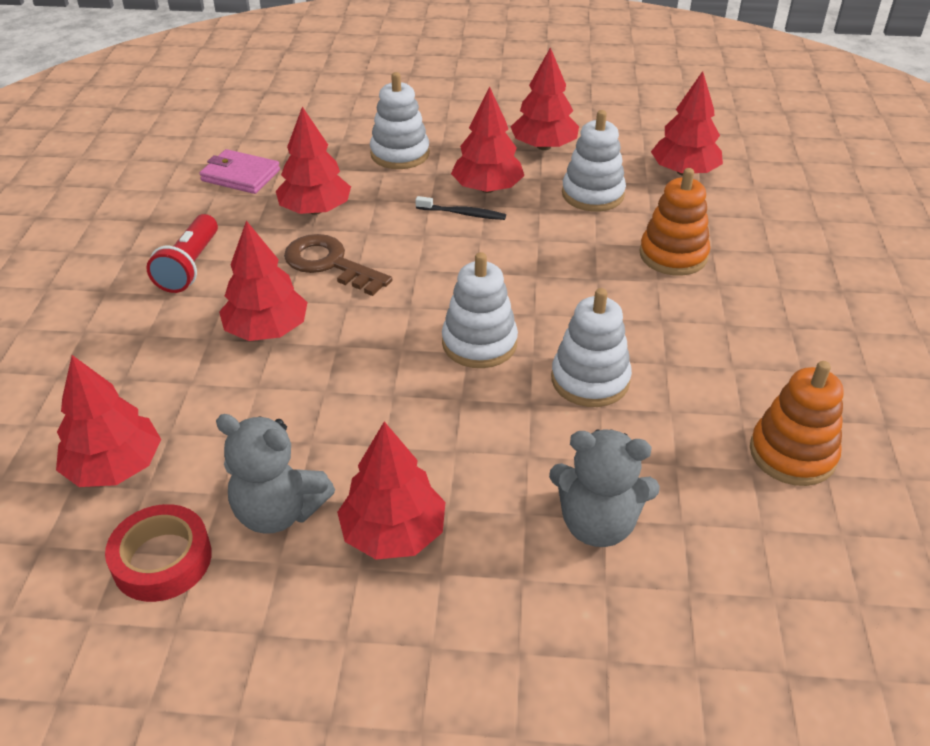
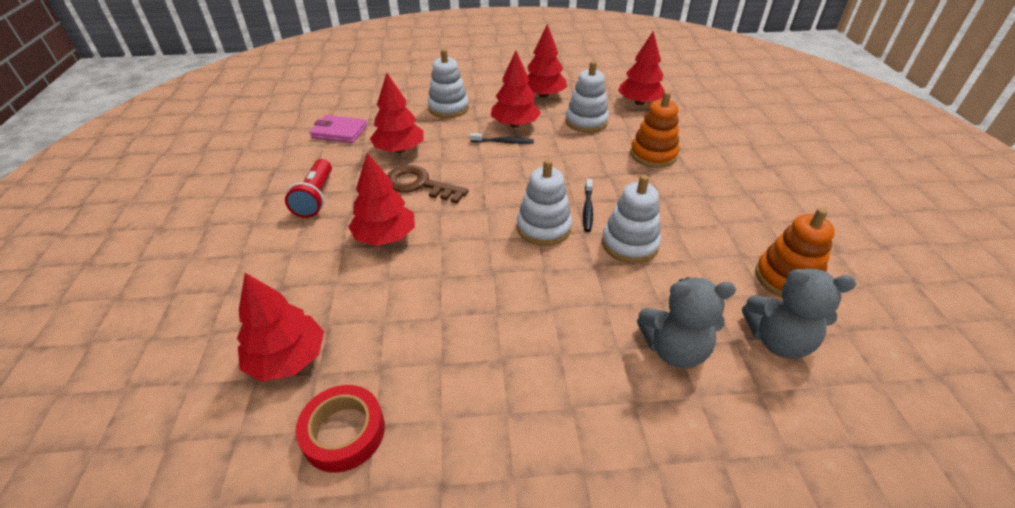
camera: 10 degrees left, 0 degrees up
(279, 511) = (430, 376): grey teddy bear -> grey teddy bear (777, 340)
(393, 533) = (525, 380): red tree -> none
(549, 324) = (587, 209): none -> black toothbrush

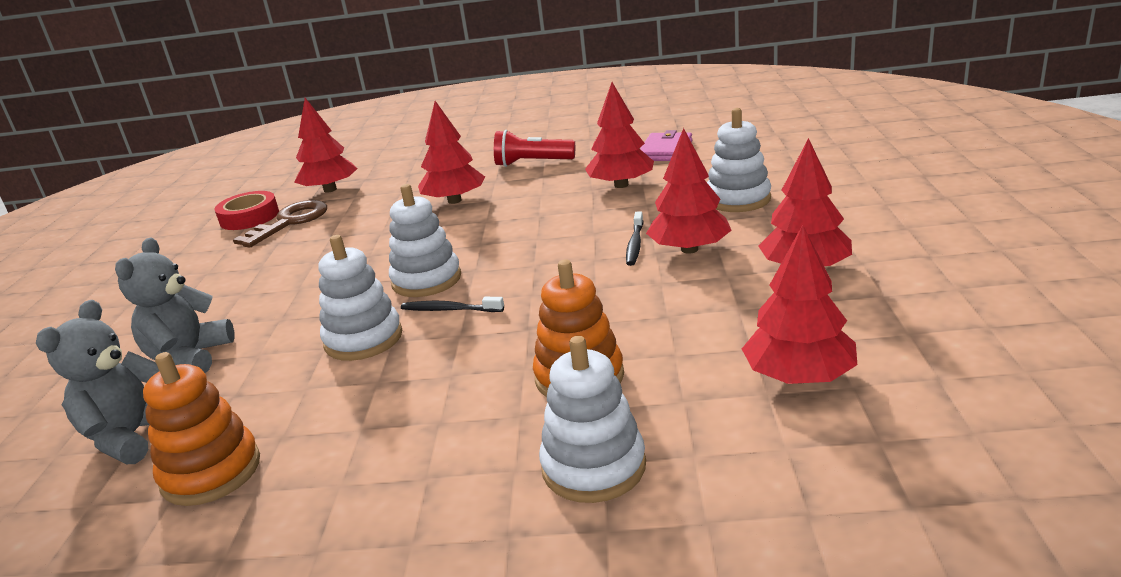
camera: 100 degrees right, 15 degrees down
(419, 185) = (541, 204): brown key -> brown key (290, 222)
(586, 122) = (703, 311): white stacking toy -> white stacking toy (593, 466)

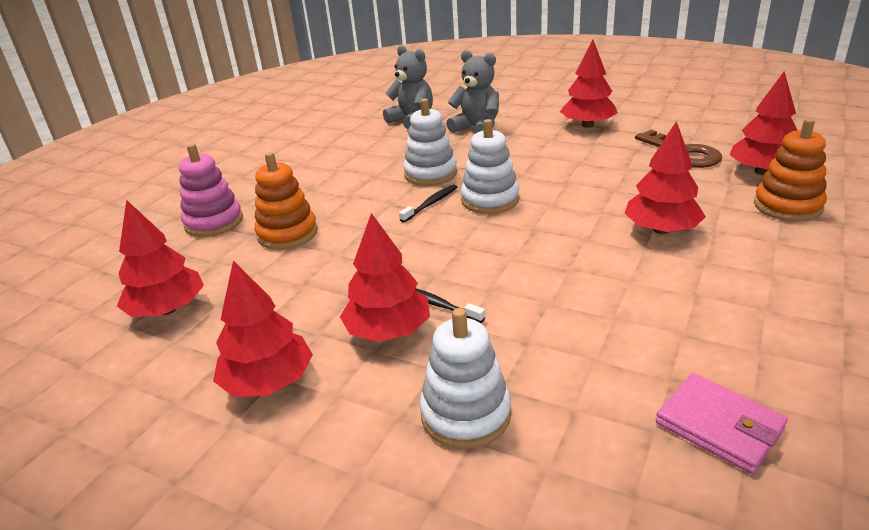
camera: 115 degrees right, 5 degrees up
(211, 472) = (355, 137): orange stacking toy -> orange stacking toy (787, 206)
(249, 217) = (714, 138): red tape -> none
(532, 163) = (755, 297): red flashlight -> none
(593, 466) = (214, 222): white stacking toy -> pink stacking toy
(621, 185) = (606, 341): red tree -> red tree (587, 125)

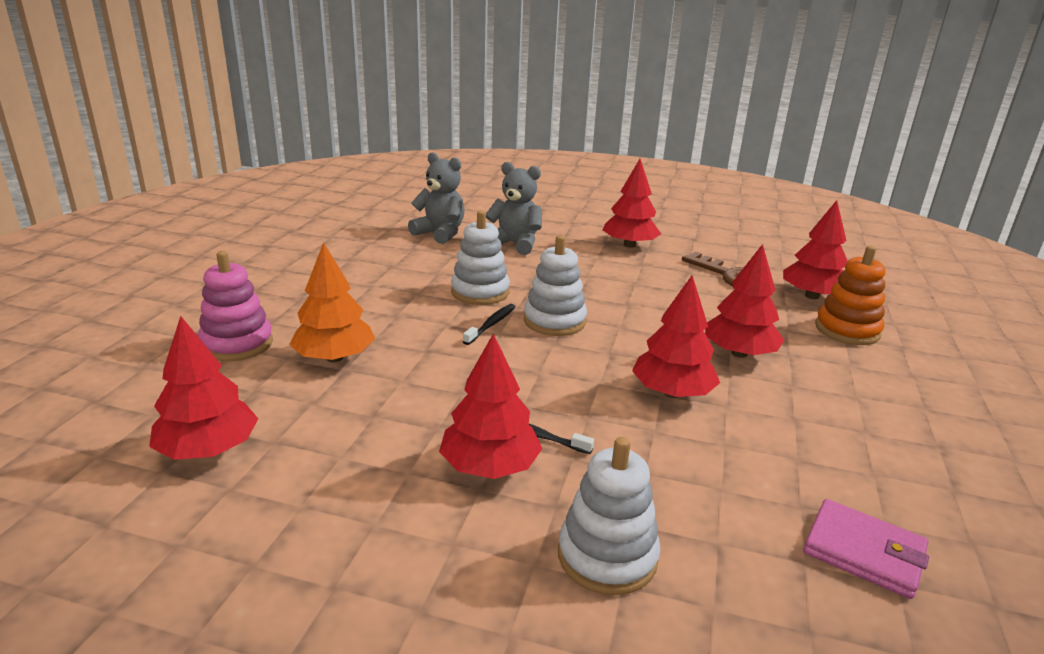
camera: 15 degrees left, 5 degrees down
(269, 382) = (366, 532): red tree -> red tree (672, 392)
(287, 234) = (334, 358): orange stacking toy -> orange tree

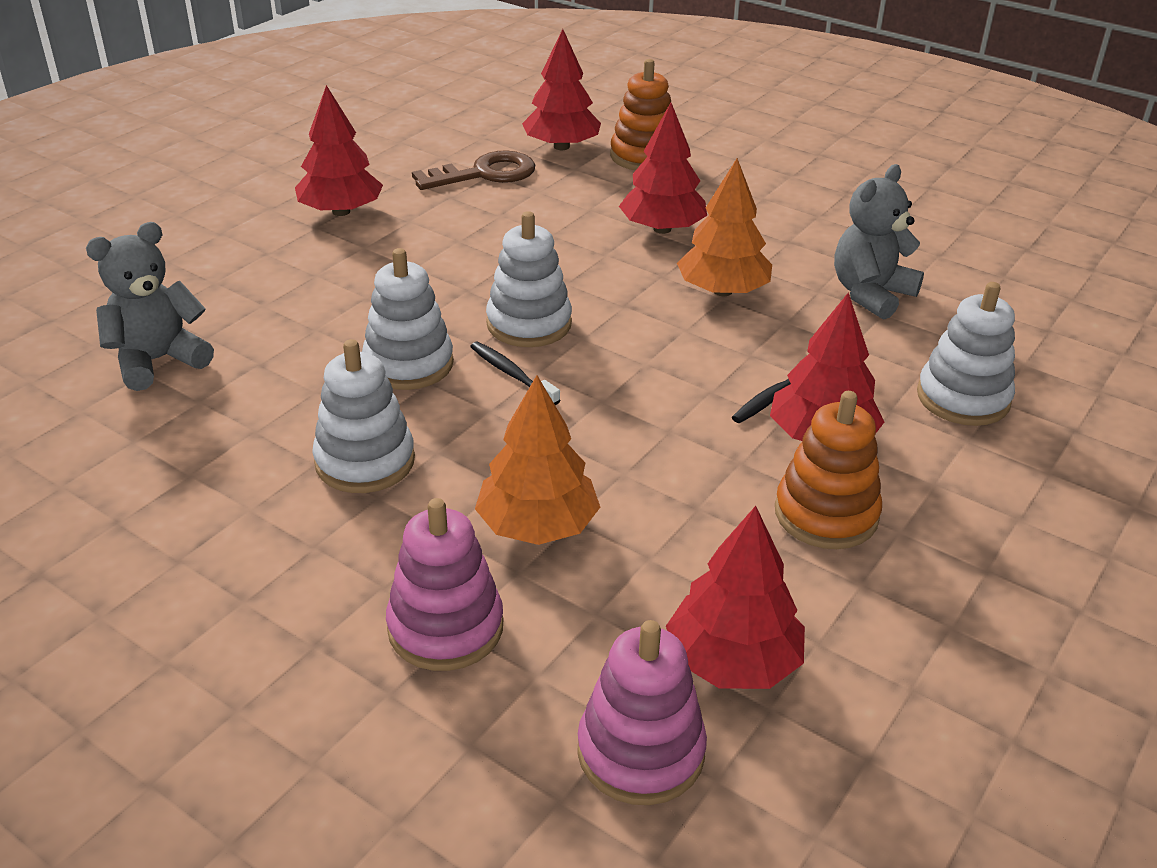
camera: 70 degrees left, 10 degrees up
(127, 423) = (640, 752): none -> pink stacking toy
(378, 297) = (365, 461): none -> white stacking toy
(384, 478) = (826, 514): none -> orange stacking toy
(515, 244) = (263, 300): grey teddy bear -> grey teddy bear (870, 294)
(672, 392) = (722, 291): red tree -> orange tree
(863, 552) = (970, 277): pink wallet -> none

